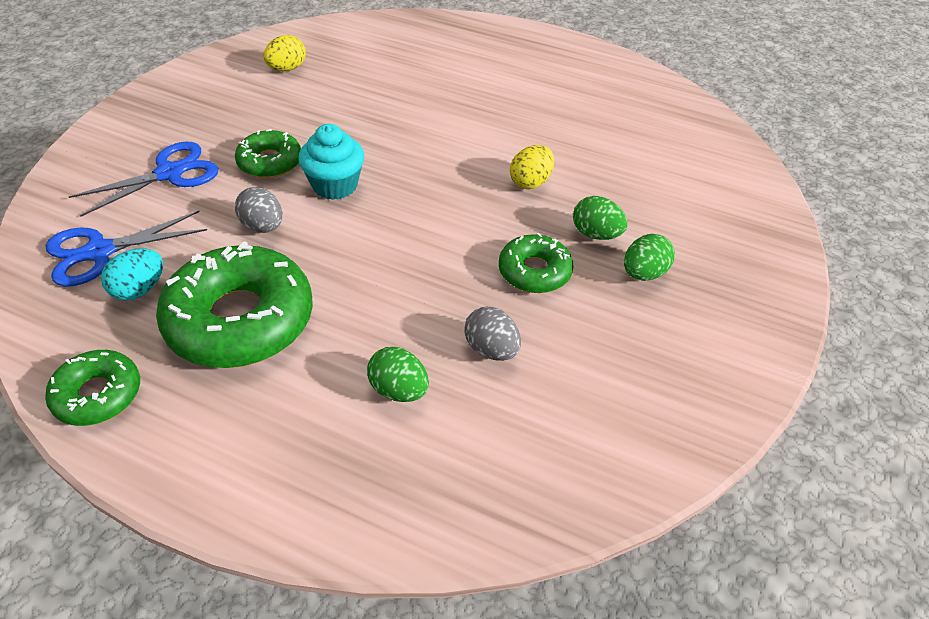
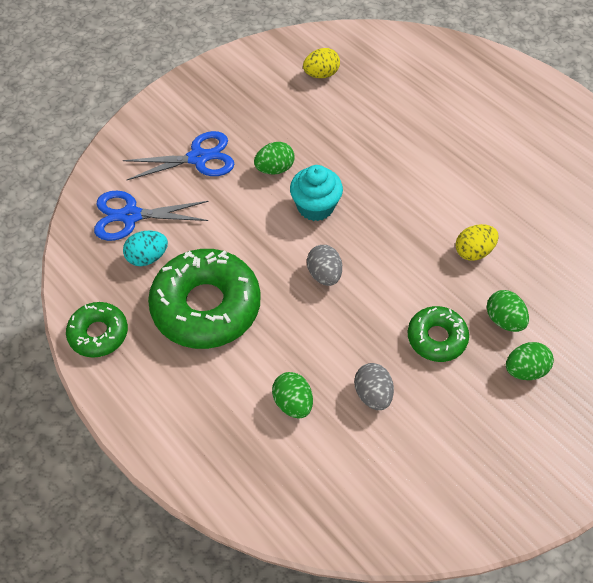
camera: 25 degrees right, 10 degrees up
(263, 226) = (249, 229): grey egg -> grey egg (324, 274)
(270, 162) = (274, 169): green donut -> green egg

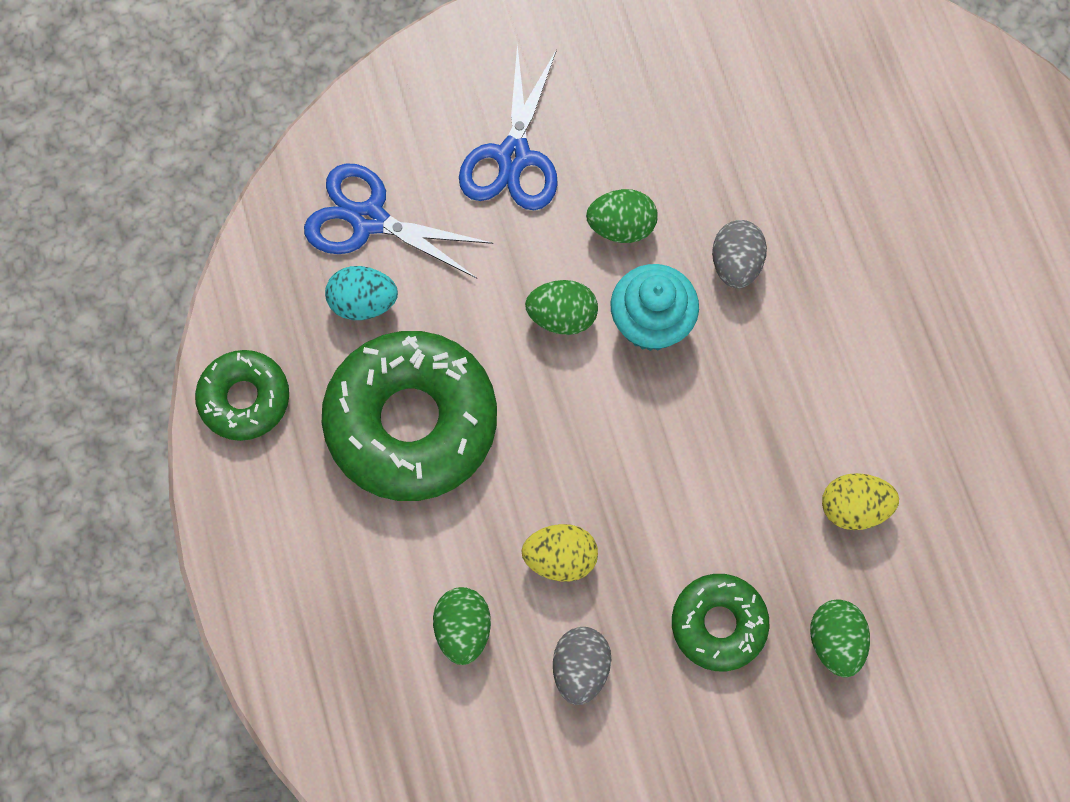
camera: 25 degrees right, 15 degrees up
(198, 158) = (513, 157): blue scissors -> blue scissors turned 90 degrees clockwise
(321, 74) = (783, 74): yellow egg -> yellow egg (560, 558)
(324, 274) = (606, 446): grey egg -> grey egg (735, 264)
(525, 370) = (820, 733): green egg -> green egg (562, 316)

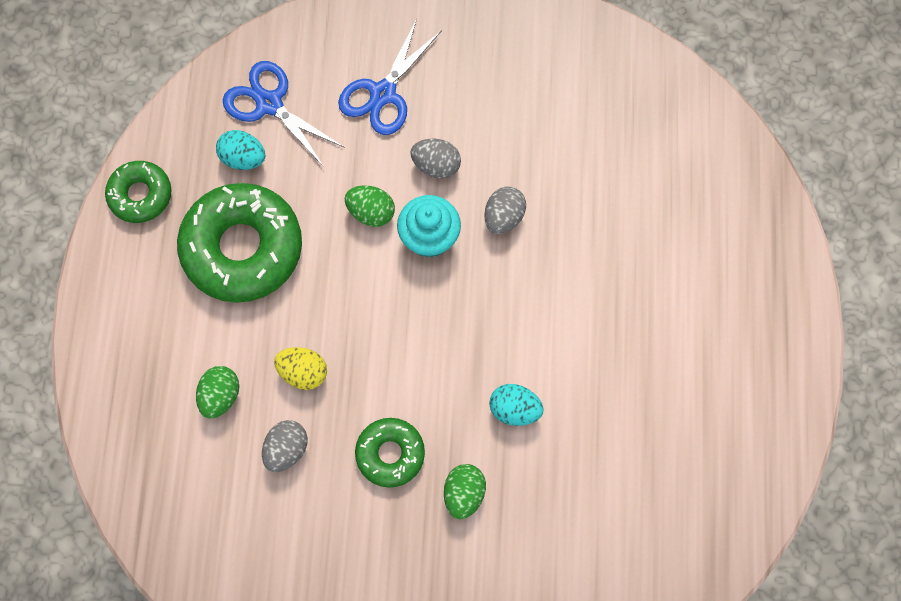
camera: 20 degrees right, 0 degrees up
(621, 227) = (436, 165): green egg -> grey egg
(853, 507) = (514, 409): yellow egg -> turquoise egg

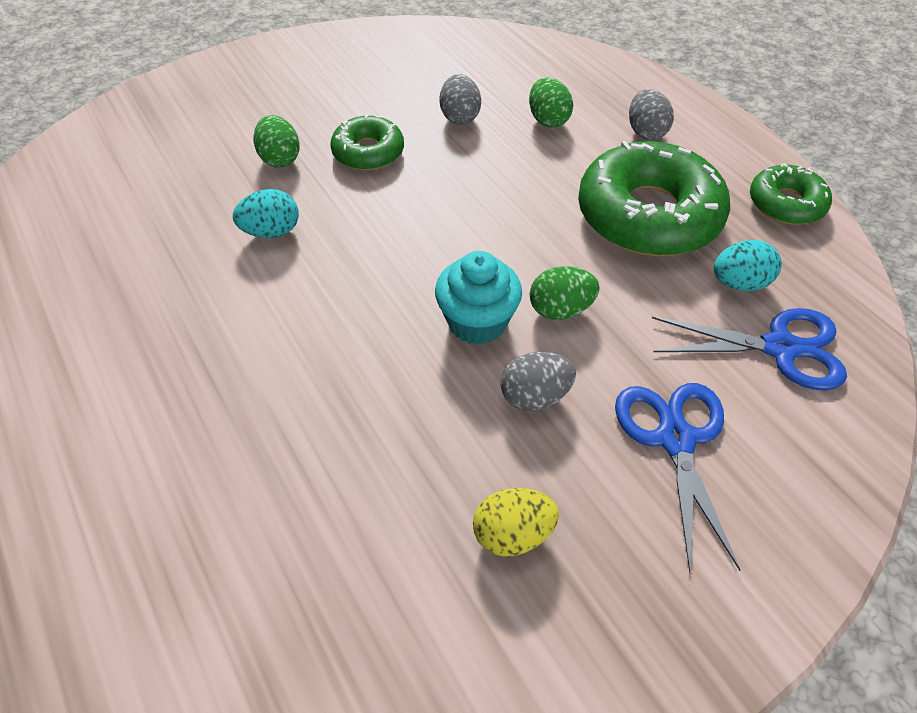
camera: 145 degrees right, 20 degrees down
(303, 372) = (496, 164): yellow egg -> yellow egg (513, 534)
(503, 217) = (408, 388): grey egg -> grey egg (646, 132)

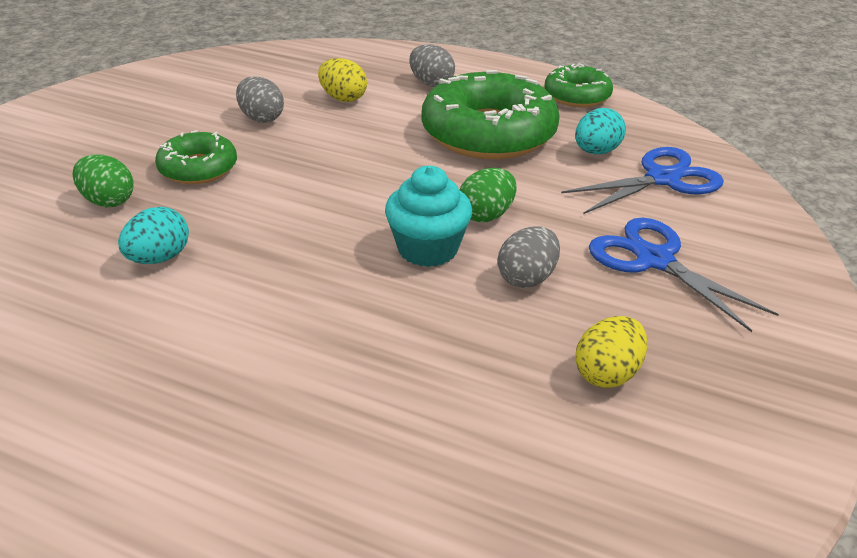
camera: 35 degrees left, 15 degrees down
(548, 120) = (343, 98): green egg -> yellow egg

